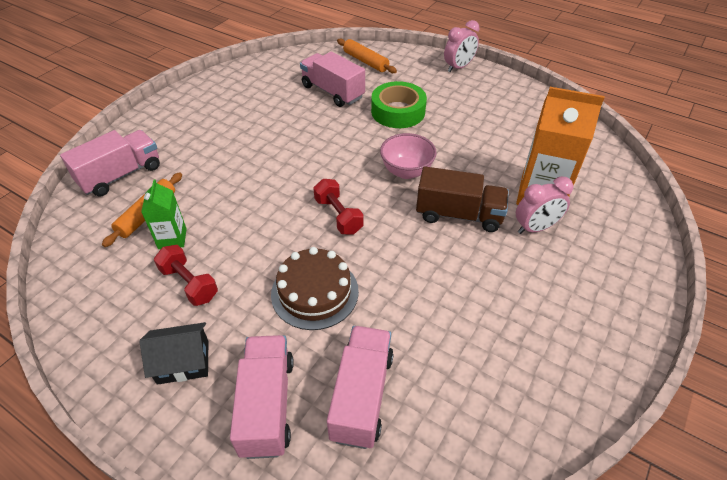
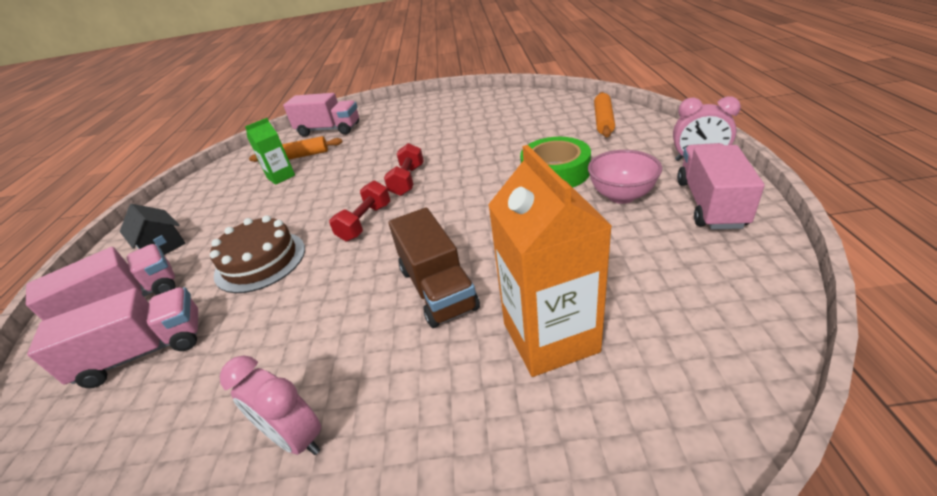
camera: 60 degrees right, 10 degrees down
(189, 284) = (239, 206): red dumbbell -> red dumbbell (407, 180)
(332, 92) = (530, 133): pink truck -> pink truck (710, 203)
(406, 171) = (468, 223): pink bowl -> pink bowl (621, 196)
(535, 228) = (477, 363): pink clock -> pink clock (296, 437)

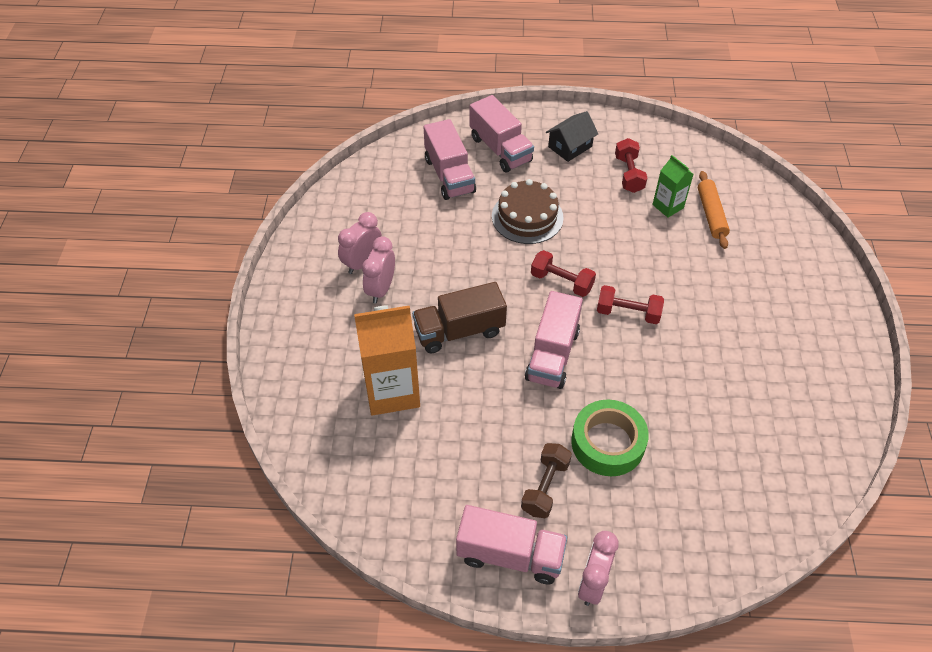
camera: 90 degrees right, 15 degrees up
(228, 202) = (628, 174): none -> red dumbbell
(329, 130) = (778, 234): pink truck -> pink truck (552, 354)
(360, 394) = (381, 289): none -> pink clock
(603, 121) = (724, 526): orange rolling pin -> none
(621, 196) = (545, 487): pink bowl -> brown dumbbell

